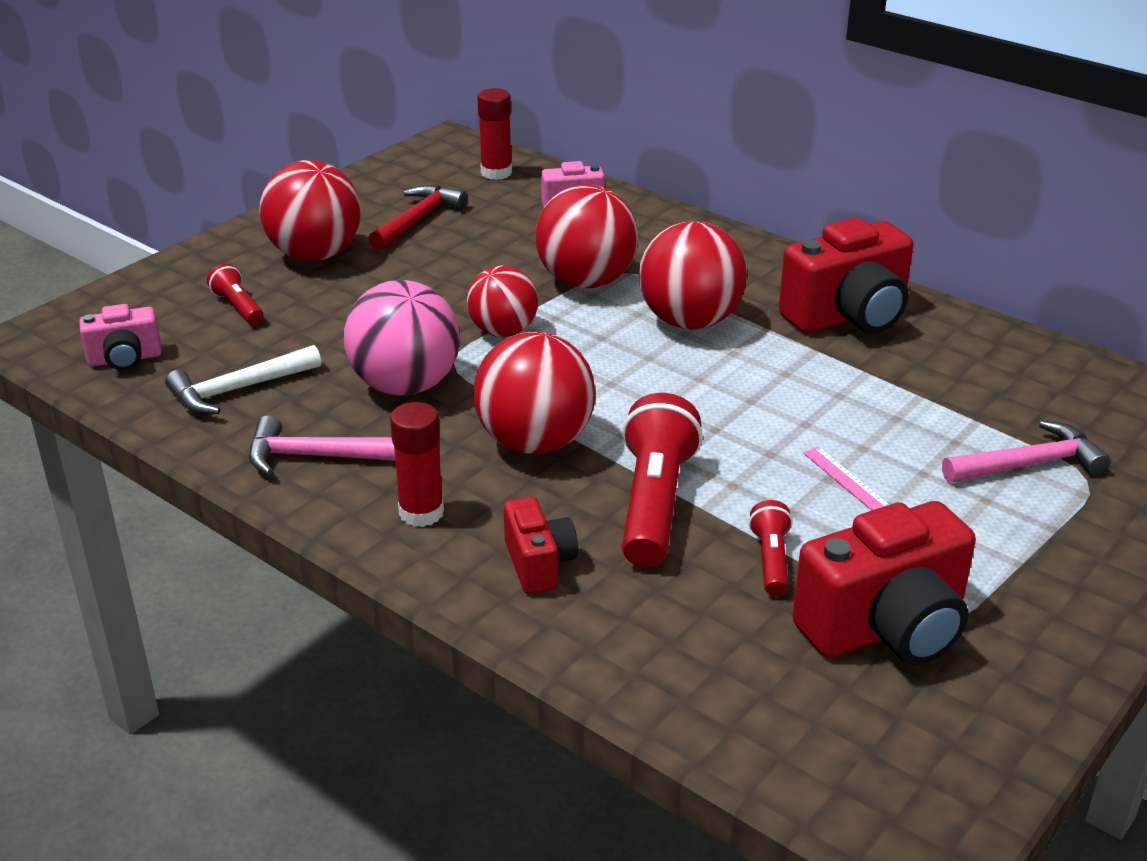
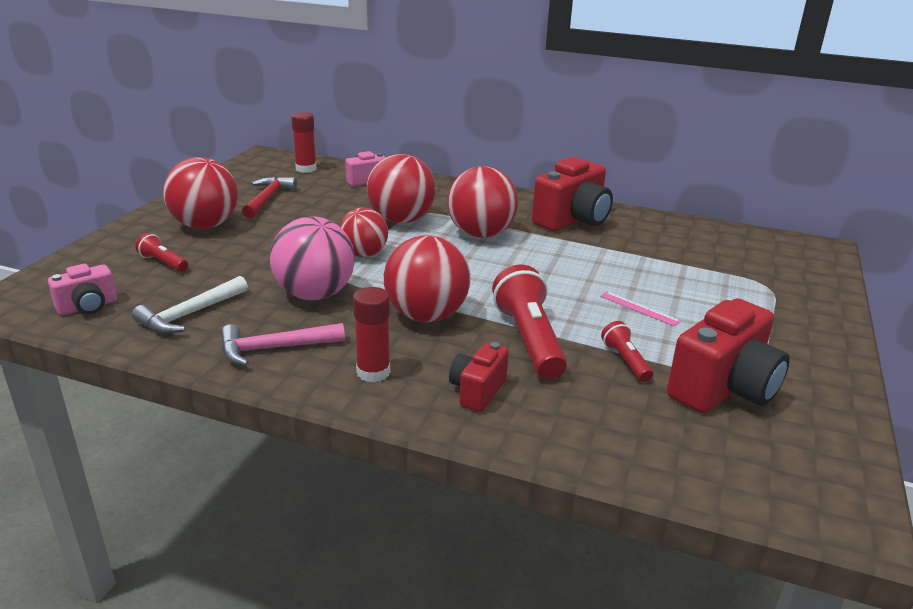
camera: 20 degrees left, 5 degrees down
(539, 564) = (477, 391): red camera -> red camera turned 120 degrees counterclockwise
(1029, 464) = (730, 283): pink hammer -> none

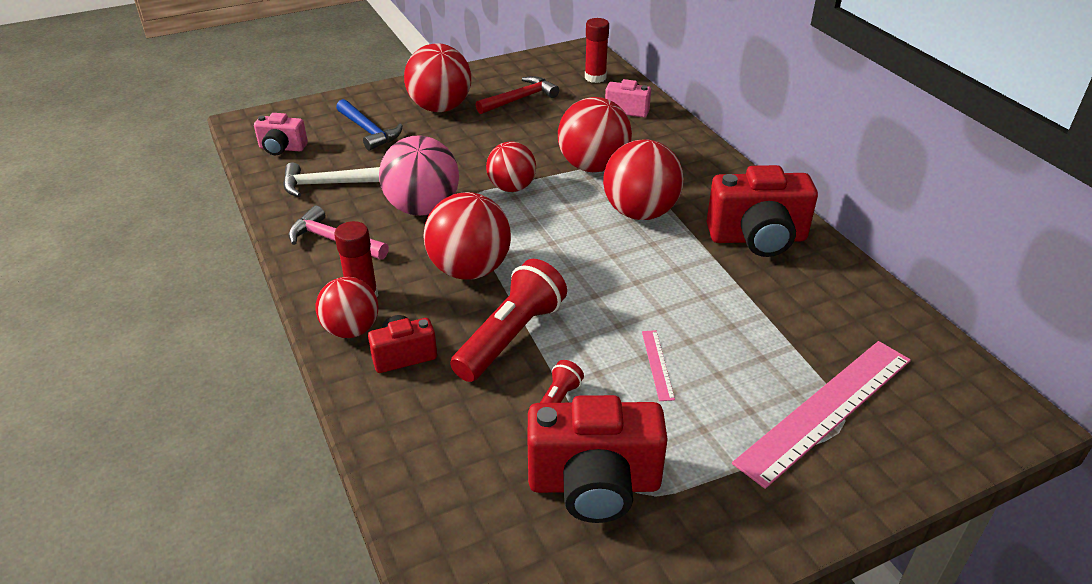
camera: 45 degrees right, 10 degrees up
(163, 263) = (369, 131): red flashlight -> blue hammer
(406, 398) = (351, 330): none -> red ball
(751, 285) = (826, 409): none -> pink ruler

